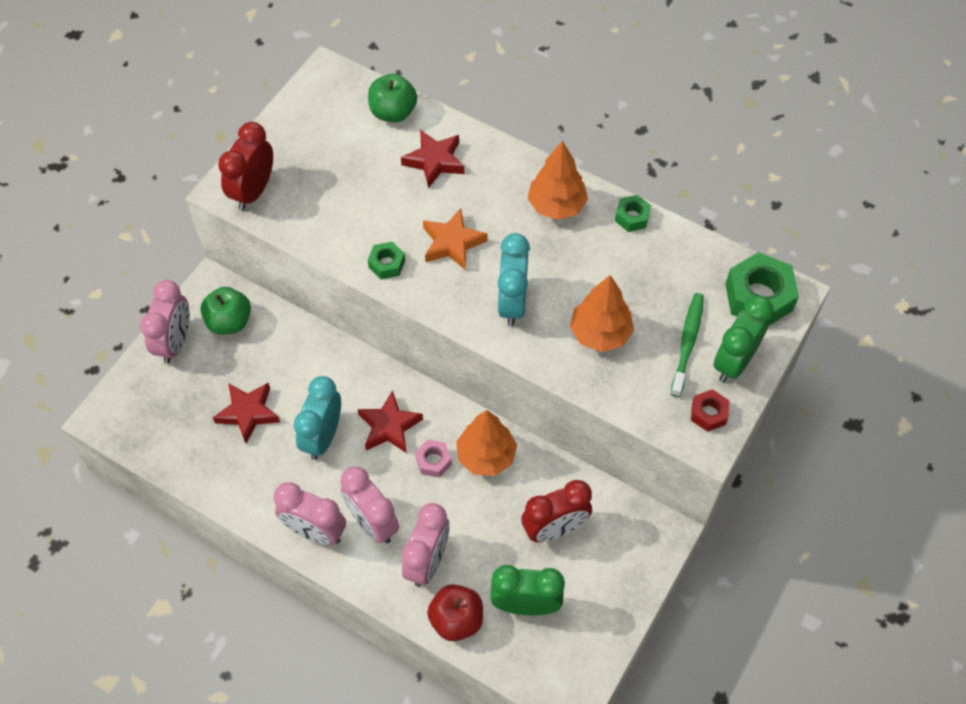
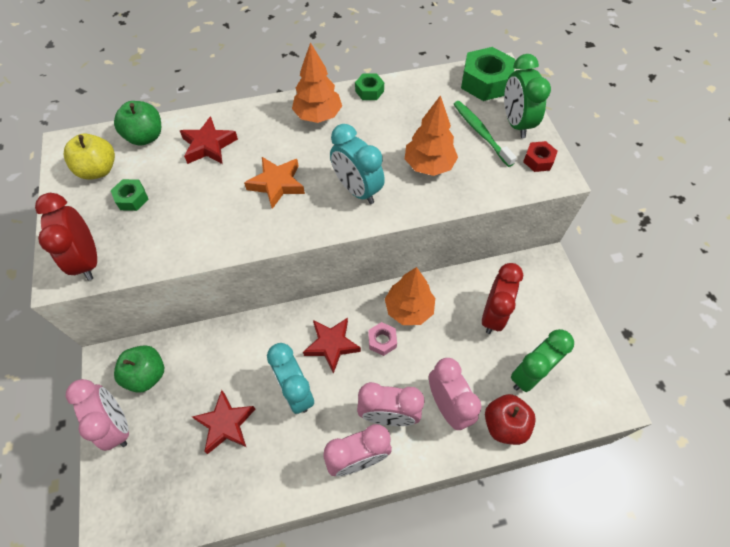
camera: 45 degrees left, 0 degrees up
(329, 116) = (98, 170): none -> yellow apple
(387, 264) = (246, 231): green nut -> green nut (132, 198)

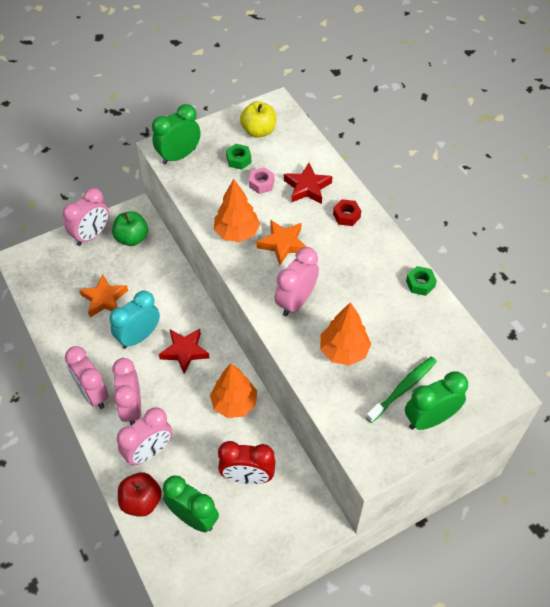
camera: 75 degrees right, 5 degrees down
(87, 260) = (179, 156): red clock -> green clock
(145, 137) = (301, 146): green apple -> none
(226, 424) = (104, 299): red star -> orange star
(318, 116) = (371, 252): orange tree -> orange tree (237, 233)
(357, 190) = (296, 301): turquoise clock -> pink clock
(382, 341) = (197, 388): pink nut -> pink nut (261, 184)
(485, 82) = (479, 382): green nut -> none
(538, 160) = (385, 446): red nut -> red nut (346, 216)

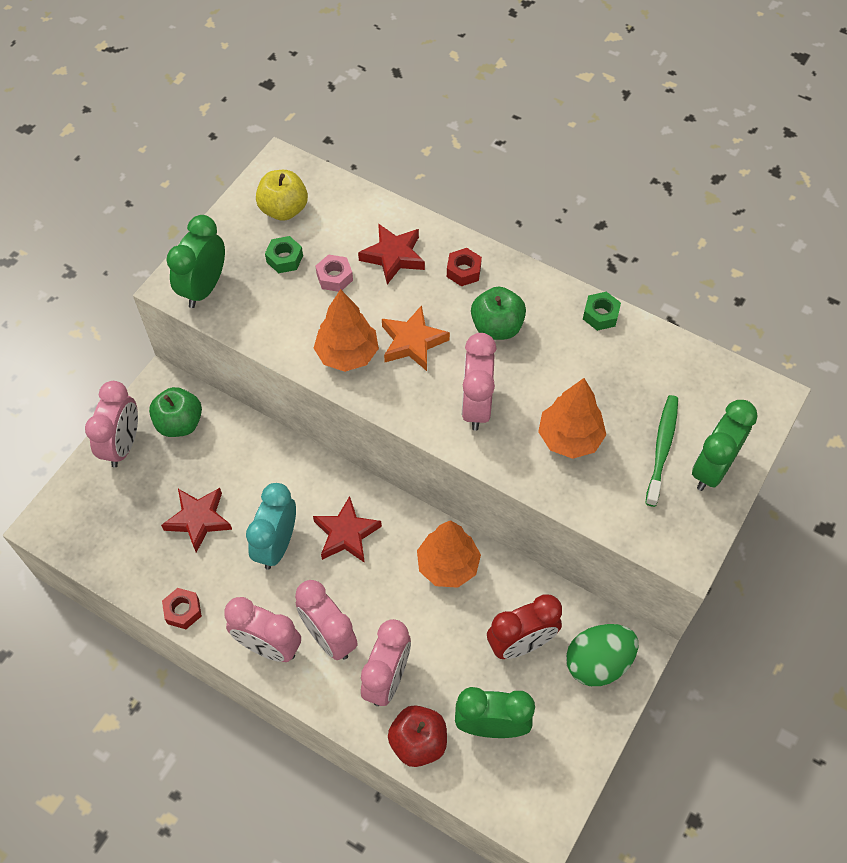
camera: 30 degrees left, 5 degrees up
(59, 347) = (183, 611): none -> red nut
(104, 299) = (199, 520): orange star -> red star
(290, 517) = (598, 662): none -> green egg
(344, 259) = (497, 327): none -> green apple

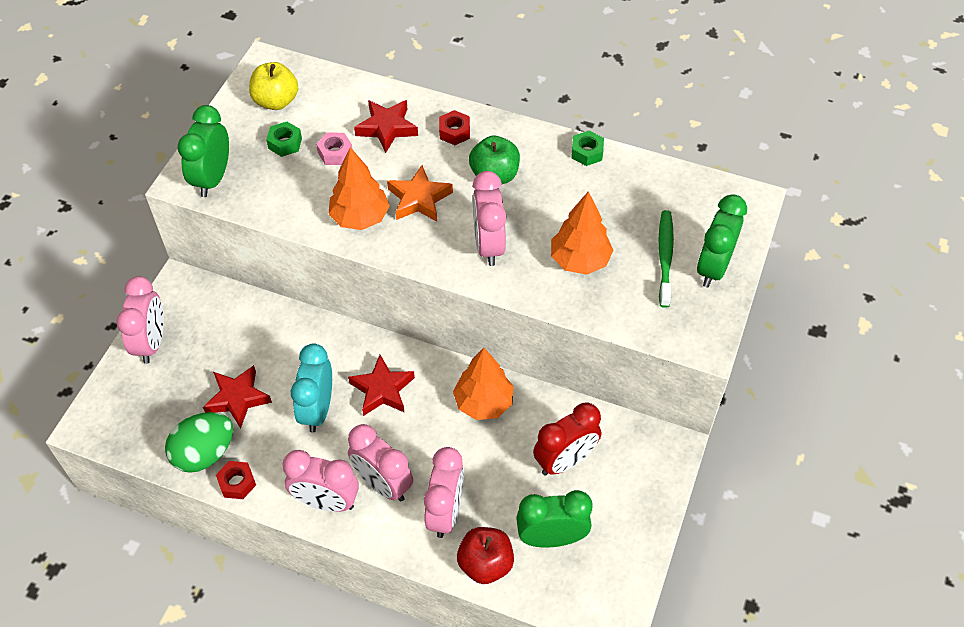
camera: 10 degrees left, 5 degrees down
(180, 423) = (203, 315): green apple -> none
(598, 662) = (639, 466): green egg -> green egg (204, 453)

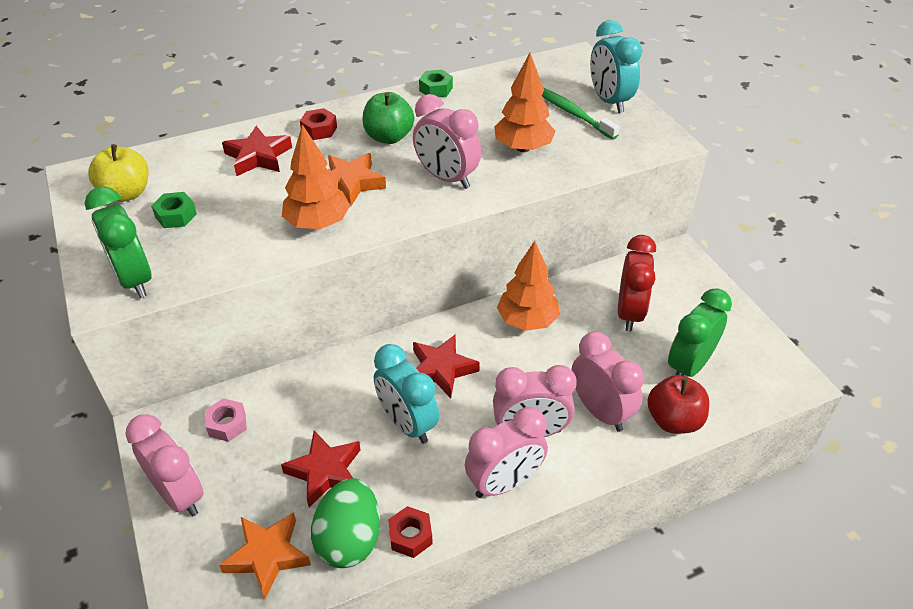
camera: 45 degrees left, 10 degrees down
(155, 423) = (268, 556): none -> orange star
(335, 153) = (234, 196): pink nut -> pink nut (227, 424)
(713, 267) = (609, 101): green clock -> turquoise clock

